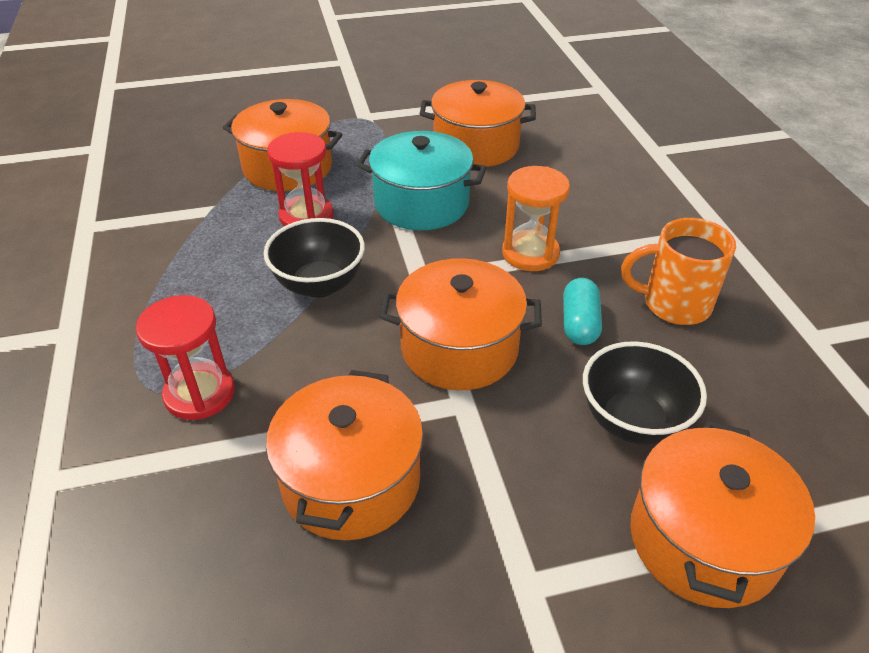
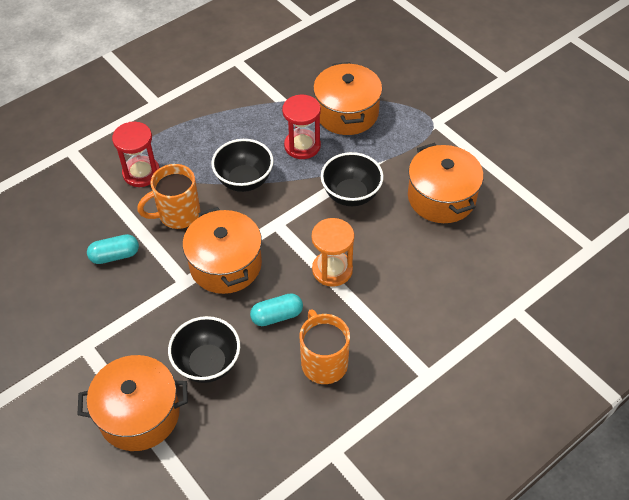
camera: 65 degrees right, 10 degrees up
(324, 373) = (178, 214): none -> orange mug
(351, 481) = (115, 255): orange pot -> turquoise capsule
(421, 203) = (351, 195): turquoise pot -> black bowl

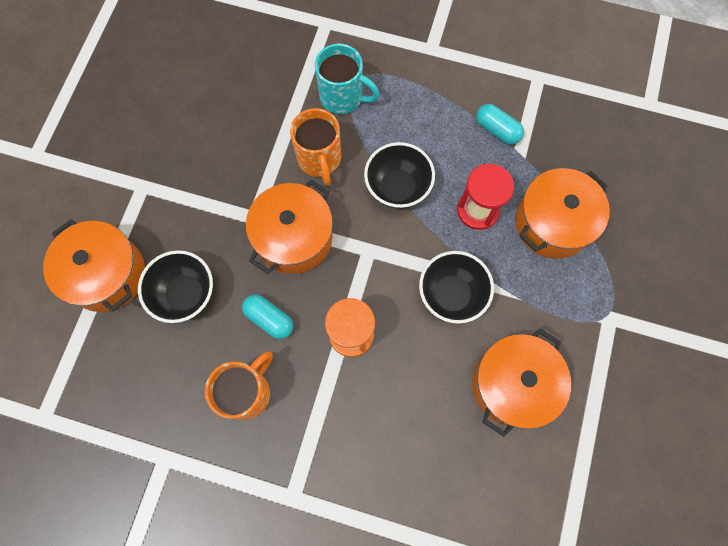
camera: 55 degrees right, 20 degrees up
(115, 255) = (242, 142): turquoise capsule -> turquoise capsule (497, 130)
(141, 173) = (342, 97): red hourglass -> turquoise mug
(178, 214) = (319, 159): orange mug -> orange mug turned 135 degrees counterclockwise

